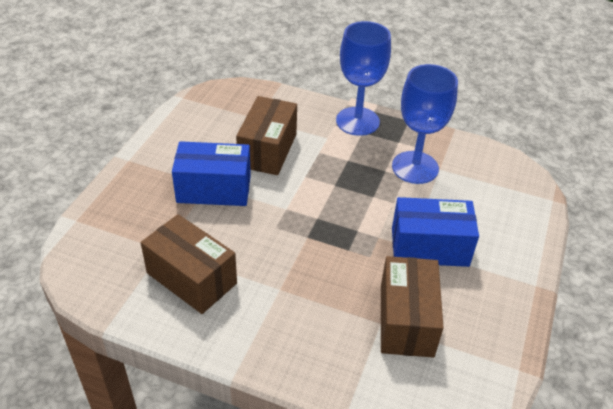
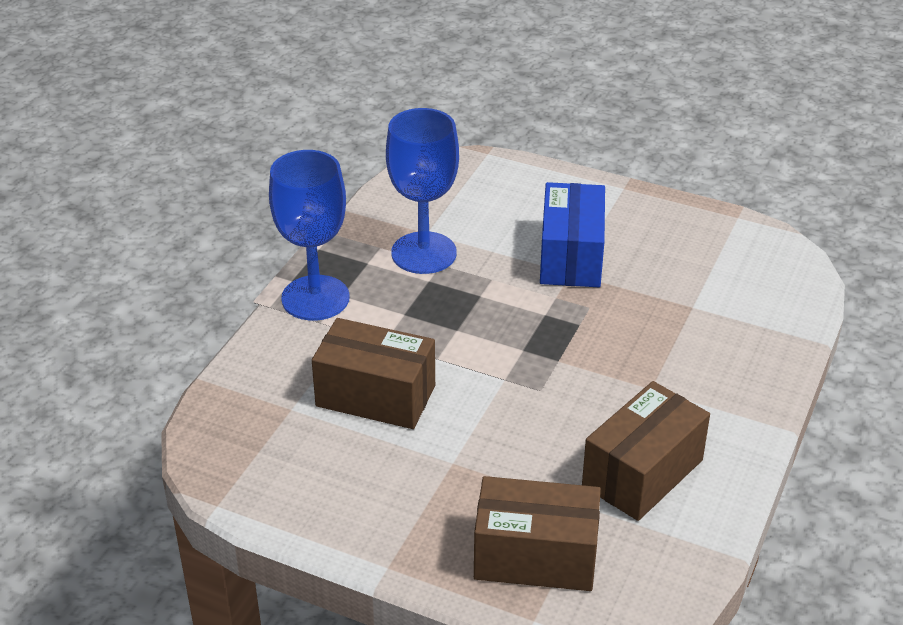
camera: 85 degrees left, 5 degrees down
(214, 189) = (463, 455): blue box -> none
(406, 320) = (686, 286): brown box -> brown box (535, 557)

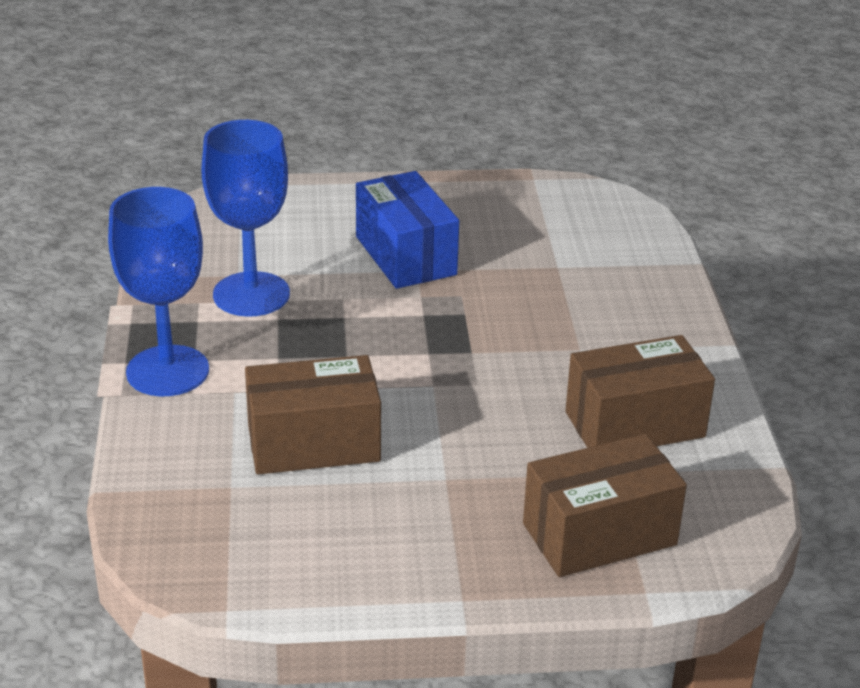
camera: 30 degrees left, 5 degrees down
(642, 473) = (634, 424): brown box -> brown box turned 60 degrees clockwise

